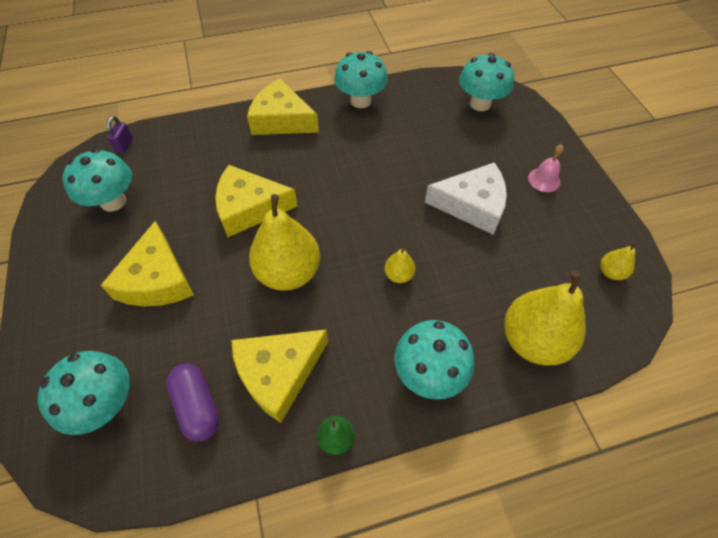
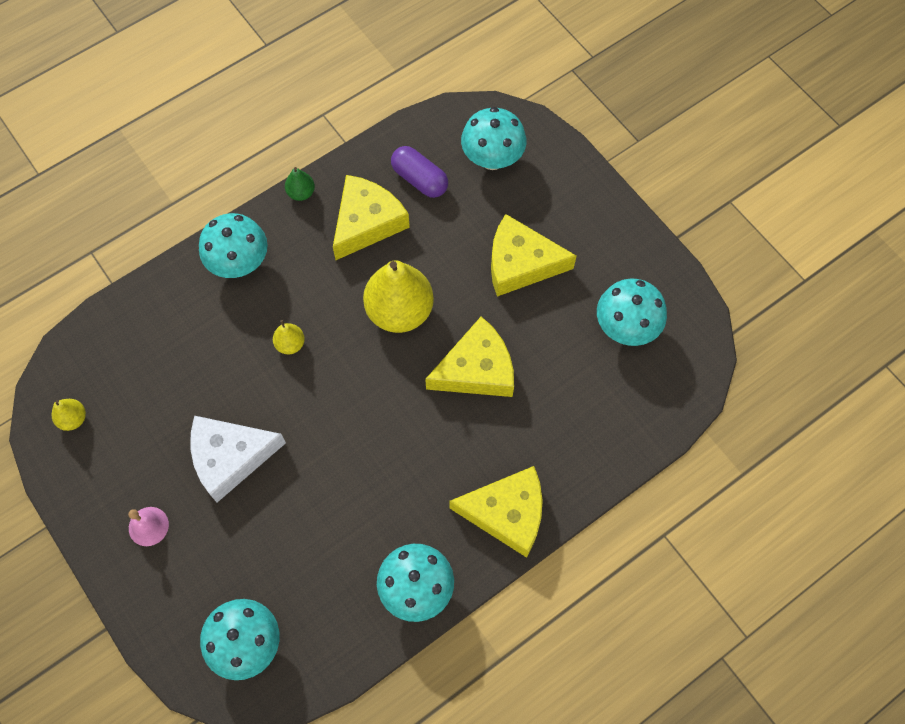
camera: 160 degrees right, 10 degrees up
(124, 145) = (673, 404): purple padlock -> none
(157, 279) = (521, 263): yellow cheese -> yellow cheese turned 60 degrees counterclockwise
(533, 340) = (150, 321): yellow pear -> none

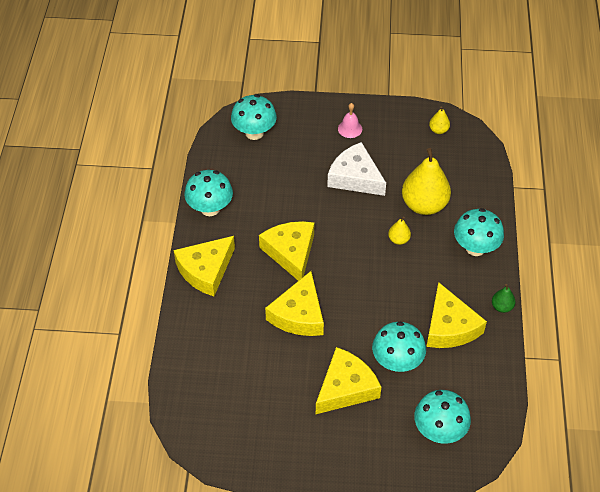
camera: 130 degrees right, 15 degrees down
(230, 457) = (355, 177): white cheese -> white cheese turned 75 degrees counterclockwise
(399, 311) = (372, 303): yellow pear -> yellow pear (424, 205)
(403, 441) = (290, 252): none -> yellow cheese
(419, 179) = (458, 376): purple capsule -> none
(626, 327) = (249, 411): turquoise mushroom -> turquoise mushroom (397, 362)

